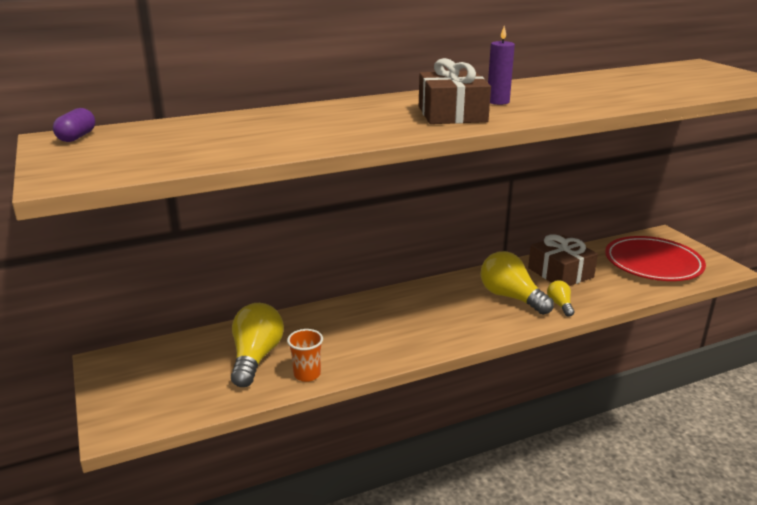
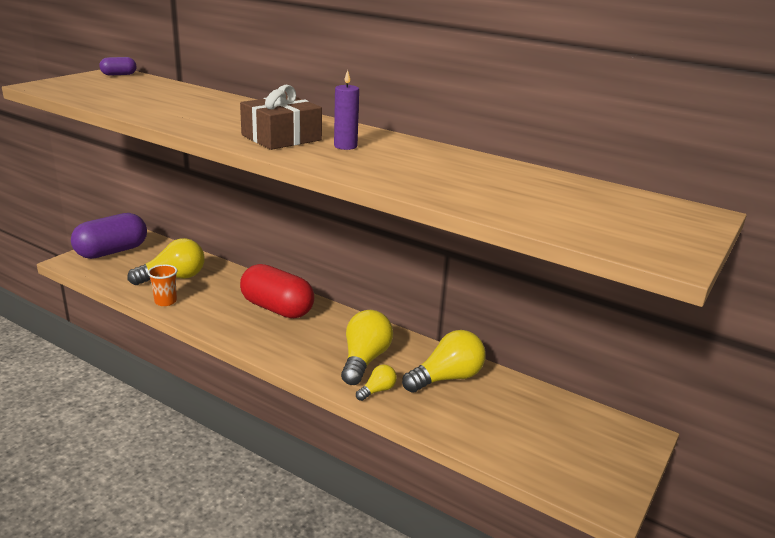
camera: 55 degrees right, 0 degrees up
(130, 387) = (112, 252): none -> purple capsule
(387, 313) = (277, 308): none -> red capsule
(560, 273) = (447, 378): brown gift -> yellow light bulb
(653, 263) = (546, 438): red plate -> none

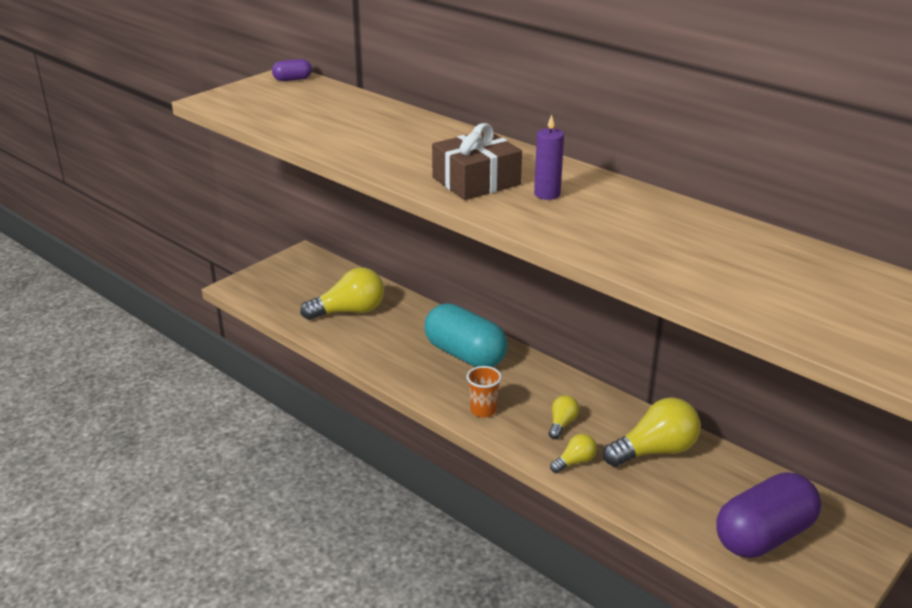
camera: 10 degrees right, 5 degrees up
(112, 252) = (281, 275): purple capsule -> purple capsule (764, 536)
(165, 301) = (342, 341): orange cup -> orange cup (483, 410)
(277, 308) = (465, 354): red capsule -> turquoise capsule
(364, 360) = (562, 424): yellow light bulb -> yellow light bulb, size x0.51

